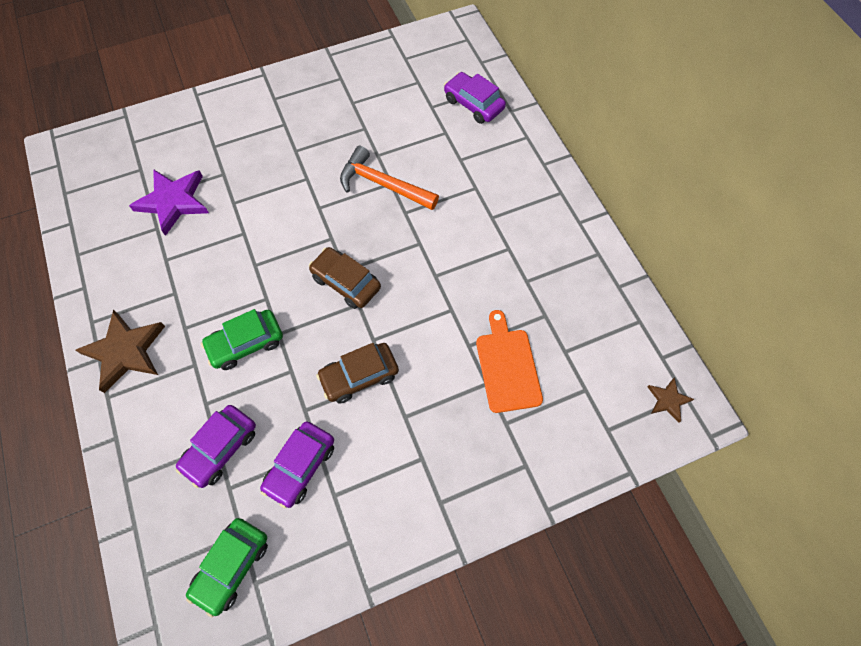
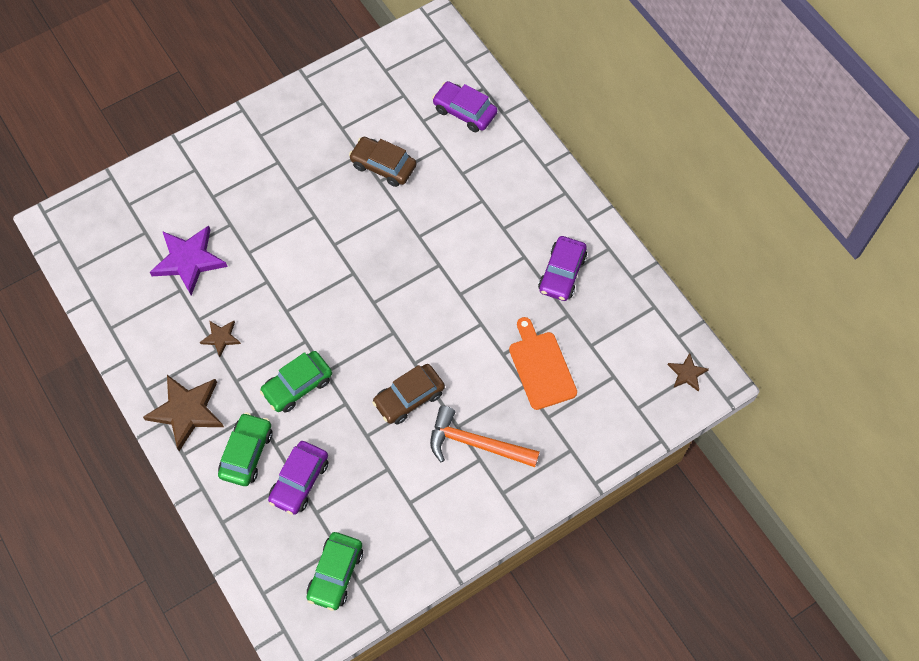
camera: 10 degrees left, 0 degrees up
(173, 407) = (246, 453): none -> green car
(182, 281) = (221, 338): none -> brown star
(300, 466) = (374, 484): purple car -> purple car (562, 273)
(346, 282) = (377, 314): brown car -> brown car (383, 166)
(383, 184) = (391, 211): orange hammer -> orange hammer (476, 444)

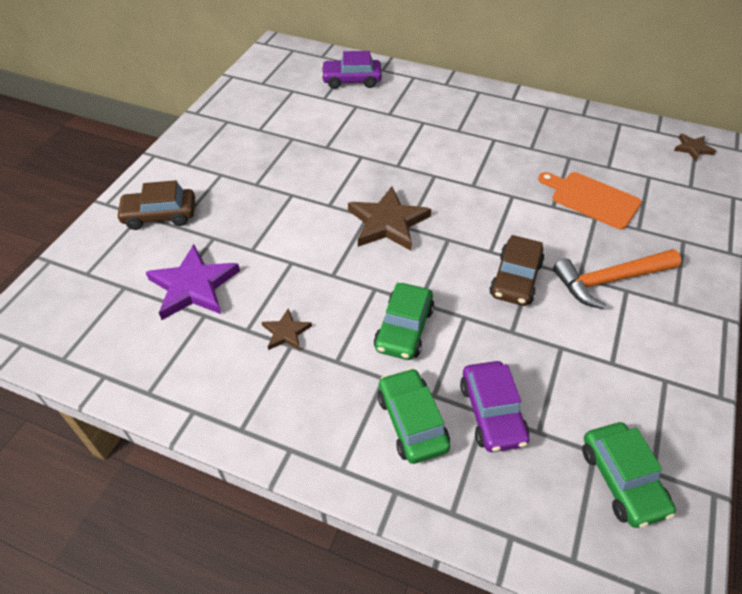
camera: 35 degrees left, 15 degrees down
(186, 411) = (308, 422): brown star -> brown star (387, 223)
(383, 166) = (320, 137): brown car -> brown car (160, 215)
(562, 273) = (533, 135): purple car -> none

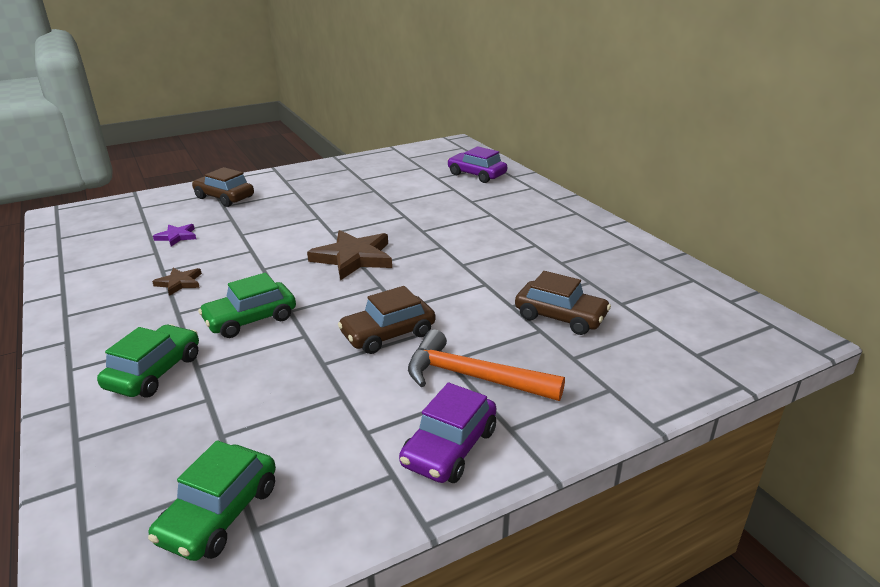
camera: 40 degrees right, 20 degrees down
(193, 286) = (177, 237): purple star -> purple star, size x0.52
(492, 413) = (213, 401): purple car -> purple car (449, 447)
(591, 199) = (560, 317): orange cutting board -> brown car
(693, 148) = (754, 329): brown star -> none

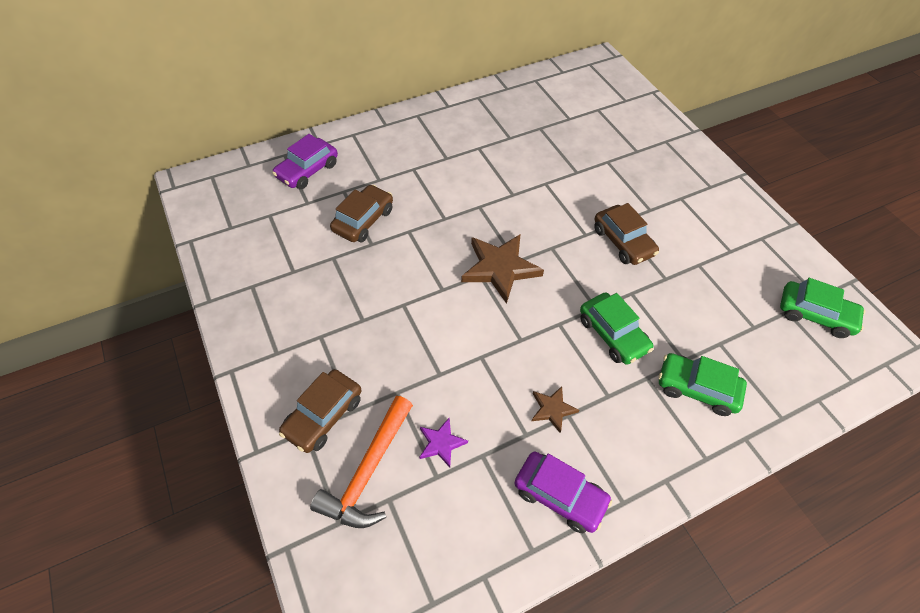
camera: 90 degrees left, 25 degrees up
(449, 447) = (733, 213): purple car -> purple car (559, 495)
(473, 377) = (666, 199): orange hammer -> orange hammer (368, 471)
(560, 317) = (589, 149): brown car -> brown car (363, 220)

